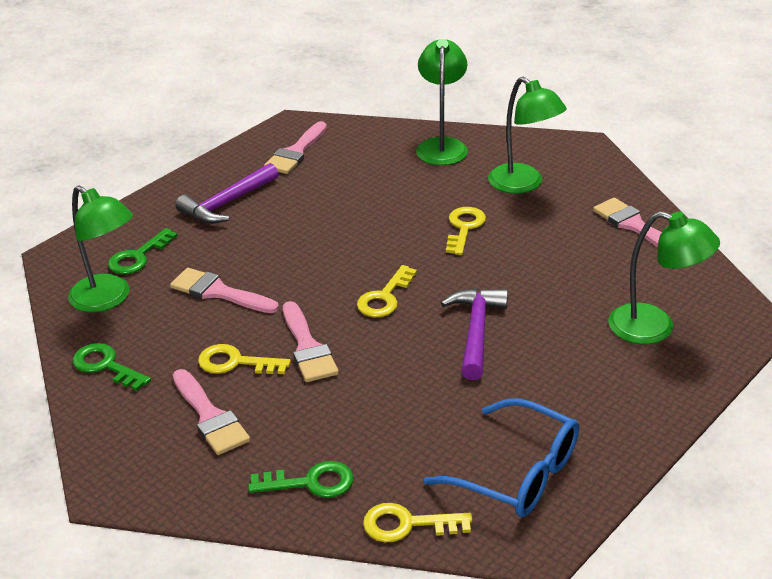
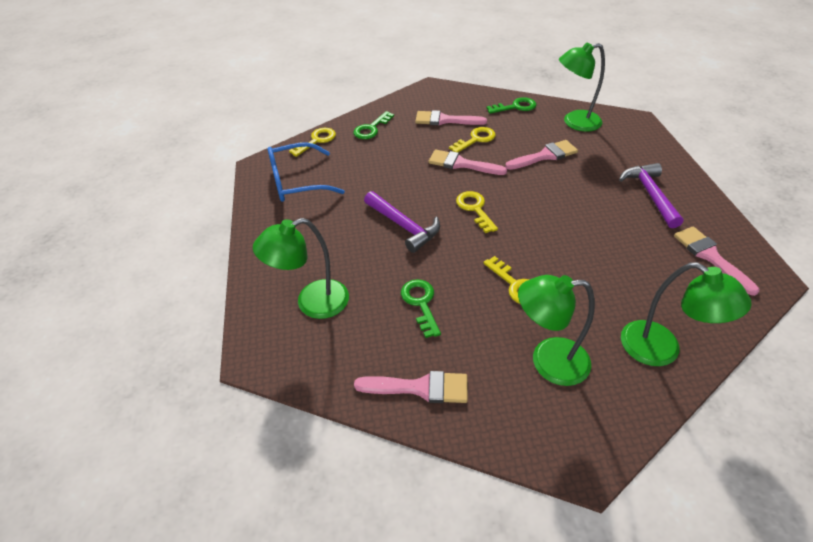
camera: 130 degrees right, 10 degrees up
(138, 257) = (610, 143): green key -> green key (421, 303)

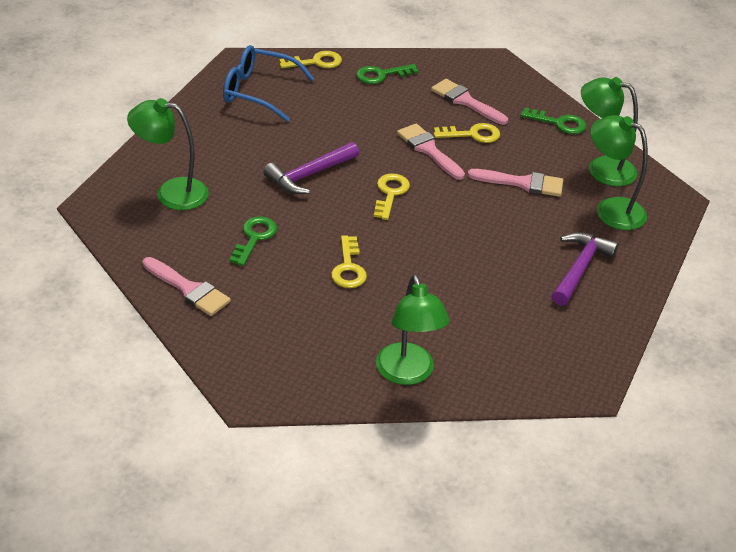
camera: 30 degrees right, 5 degrees down
(403, 226) = (309, 175): purple hammer -> purple hammer turned 60 degrees clockwise
(548, 361) = (305, 328): green lamp -> green lamp (611, 209)
(710, 257) = (558, 343): pink brush -> none

